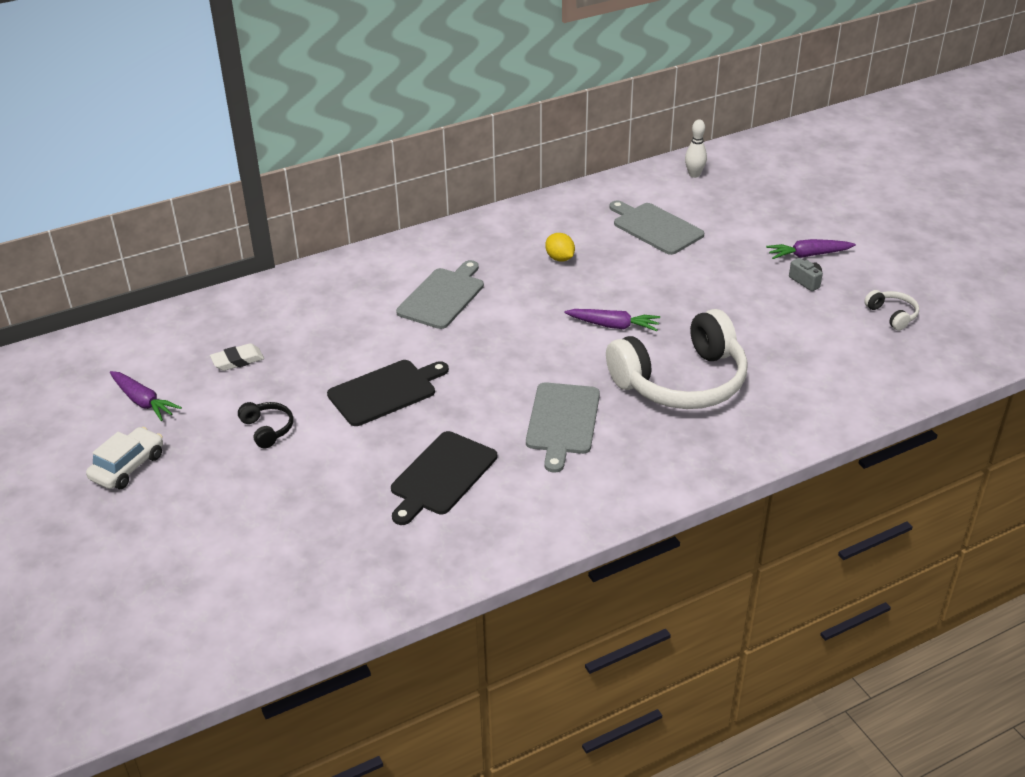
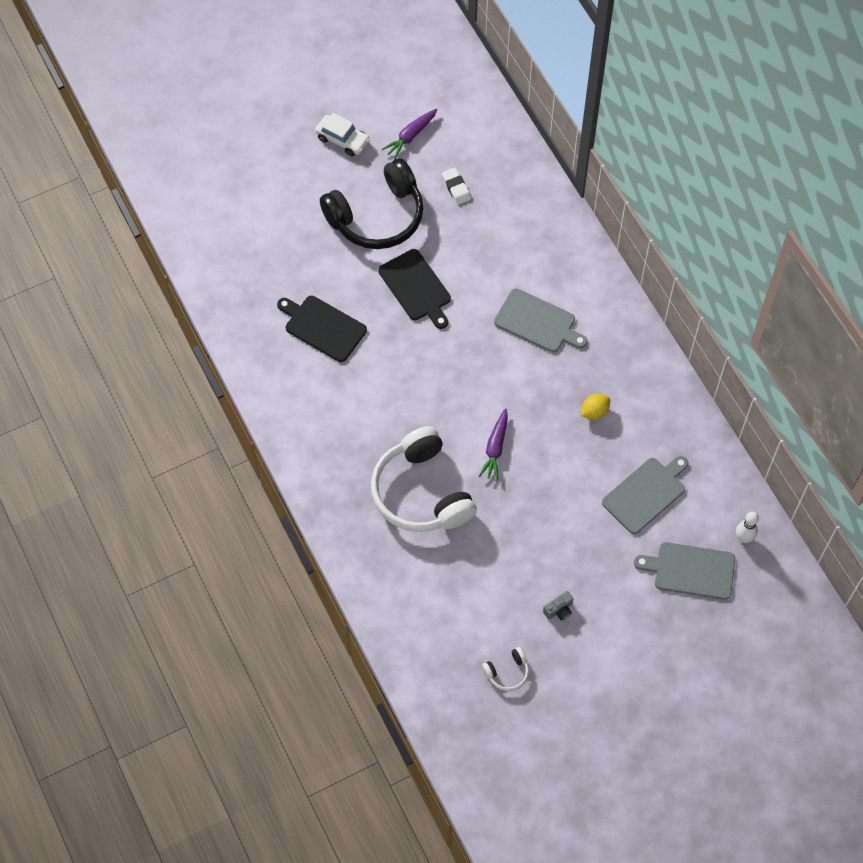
camera: 90 degrees right, 25 degrees up
(267, 429) = (377, 216): black headphones -> black headphones, size x2.45
(562, 422) = (377, 405): grey cutting board -> grey cutting board (690, 570)
(808, 255) = (601, 619): purple carrot -> none

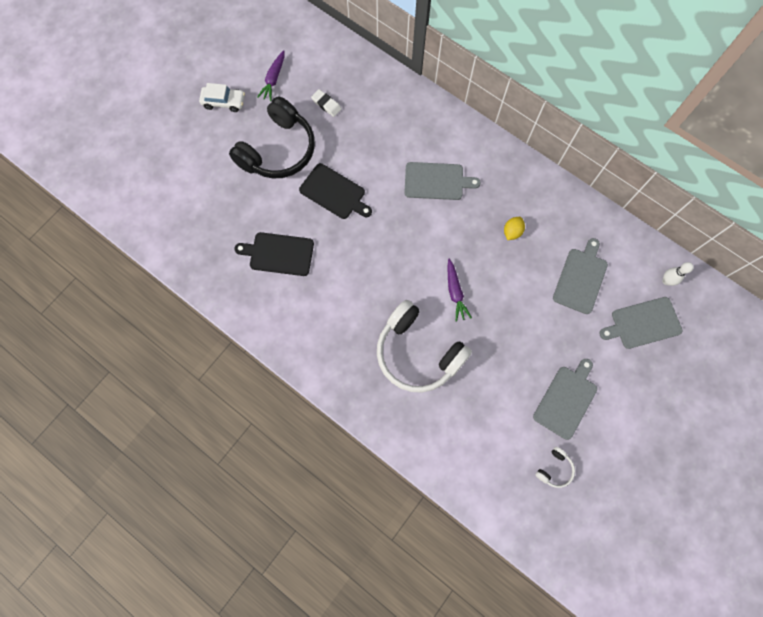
camera: 25 degrees left, 10 degrees up
(559, 610) = (566, 399): grey camera -> grey cutting board

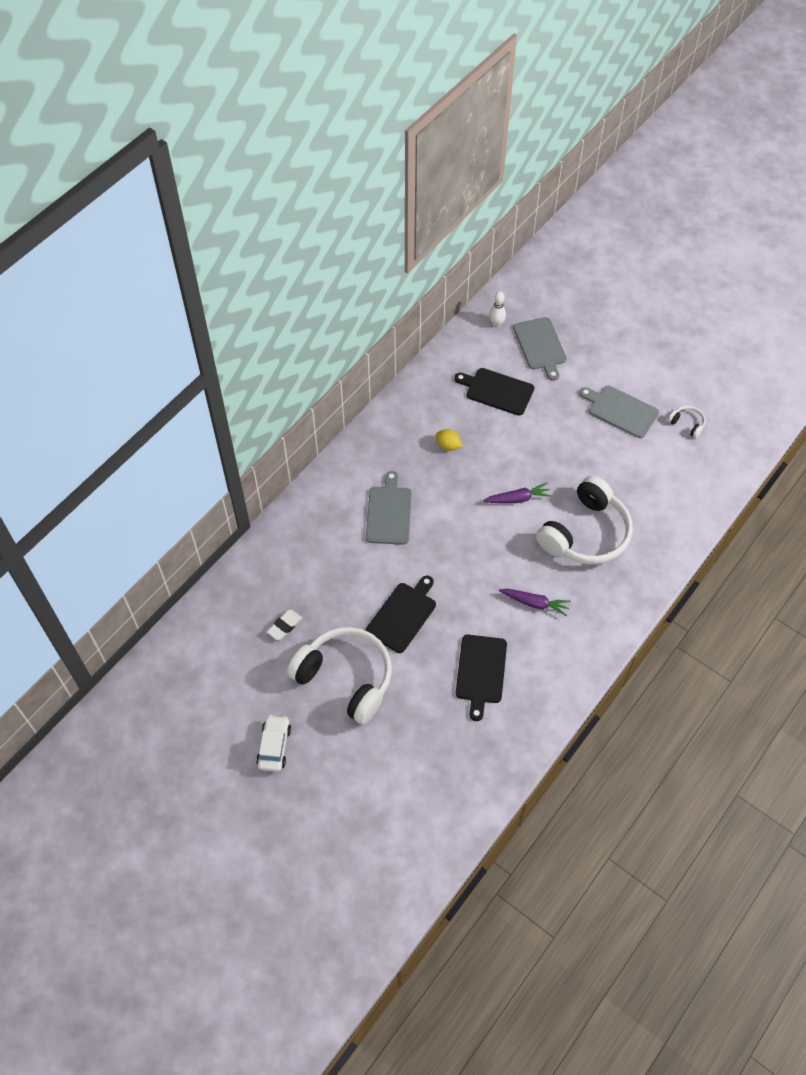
camera: 90 degrees left, 15 degrees down
(273, 79) = (244, 688): purple carrot -> purple carrot (534, 603)
(278, 150) = (345, 678): black headphones -> white headphones
(581, 278) = (497, 391): grey cutting board -> black cutting board

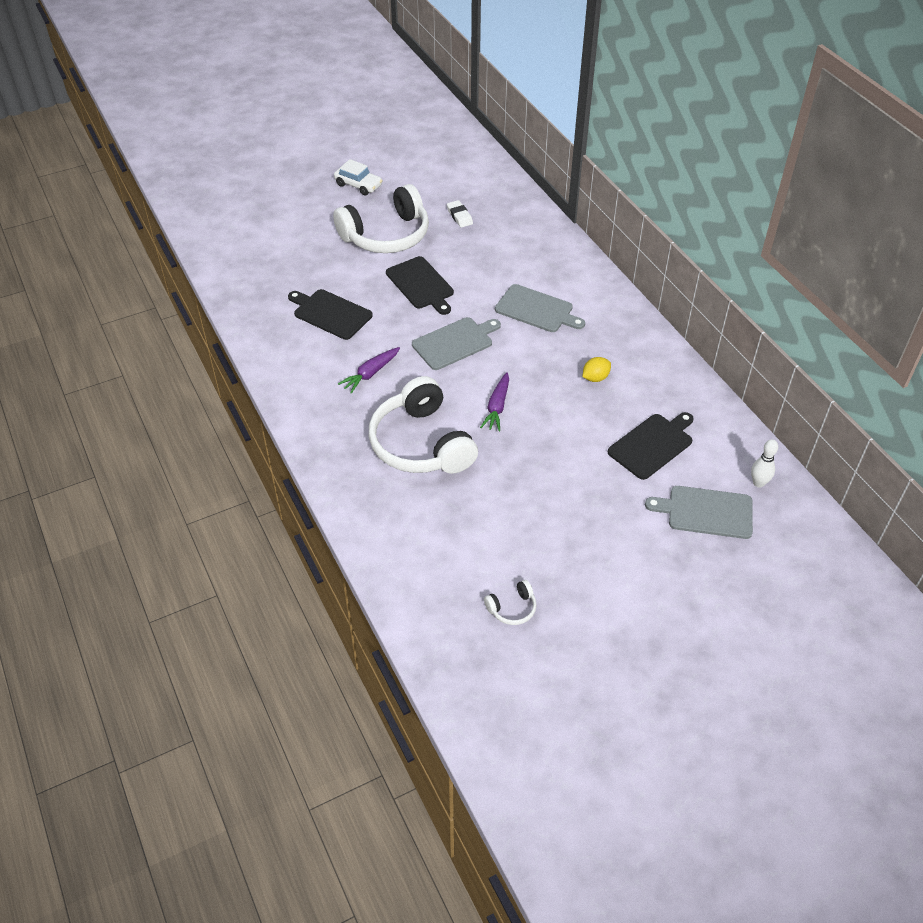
camera: 115 degrees right, 10 degrees down
(620, 410) = (567, 548): grey cutting board -> grey cutting board (455, 342)

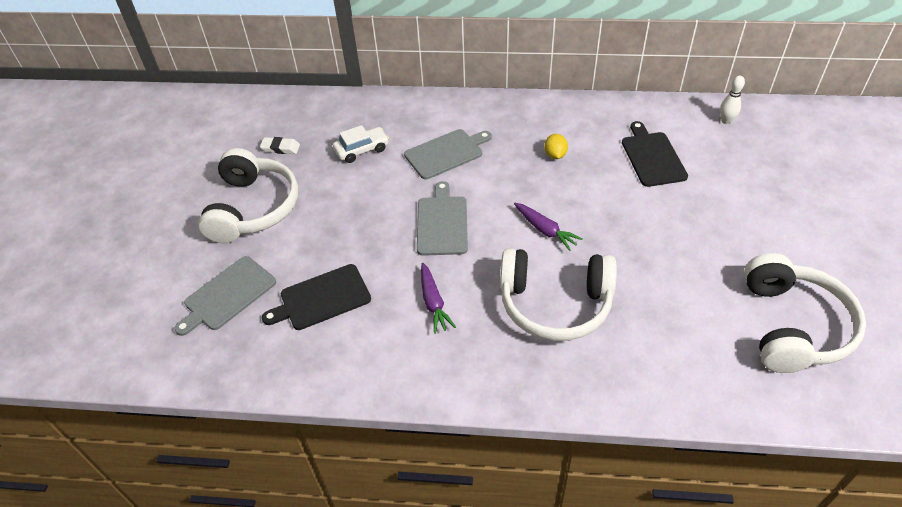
camera: 55 degrees left, 0 degrees up
(358, 185) = (158, 197): white car -> white car (362, 150)
(421, 285) = (345, 213): black cutting board -> none
(512, 608) = (792, 326): white headphones -> white headphones, size x2.45
(706, 512) = (741, 161): grey cutting board -> grey cutting board (227, 295)

